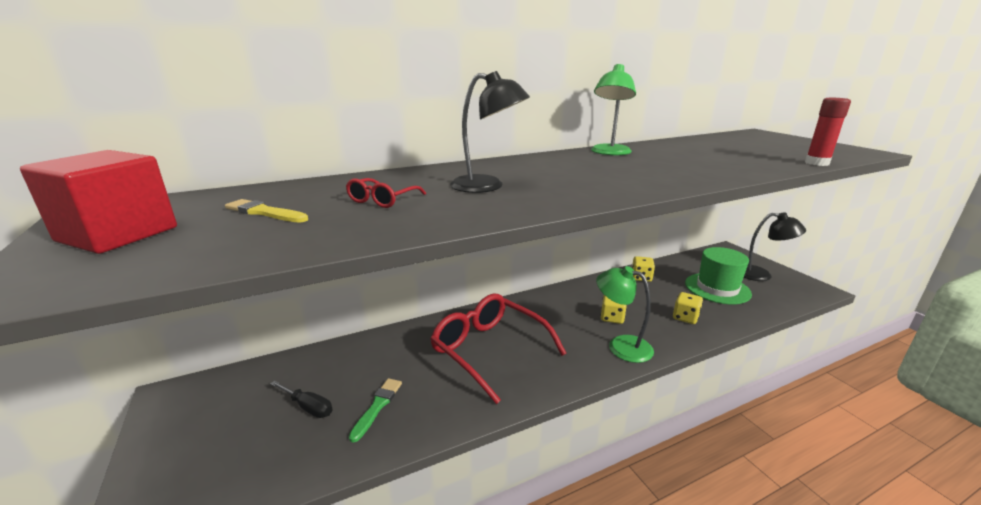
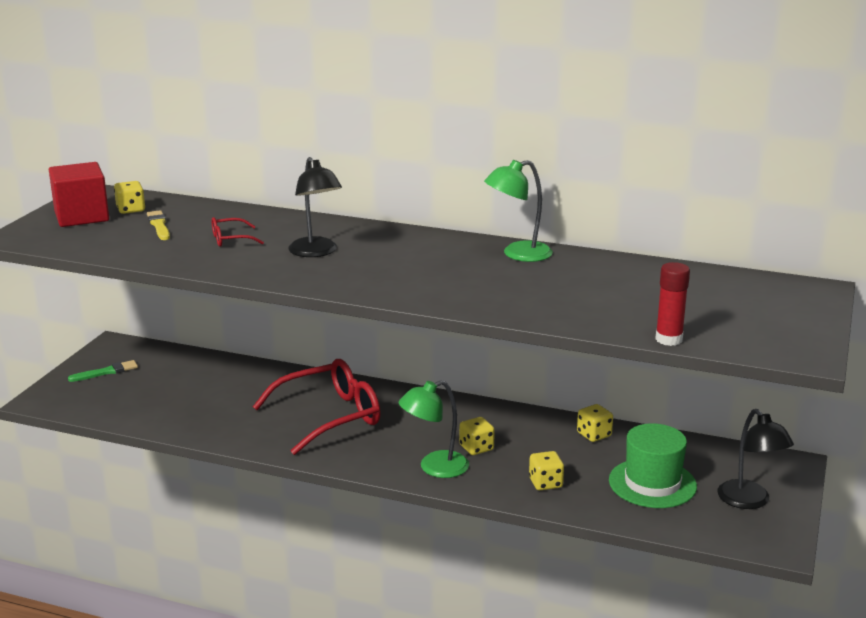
camera: 45 degrees right, 0 degrees up
(189, 210) = (131, 209): none -> yellow dice
(308, 407) = (170, 389): black screwdriver -> none
(377, 407) = (205, 410): green brush -> green brush (106, 372)
(489, 350) = (329, 417): red glasses -> red glasses turned 60 degrees clockwise
(621, 345) = (434, 468): green lamp -> green lamp turned 105 degrees counterclockwise

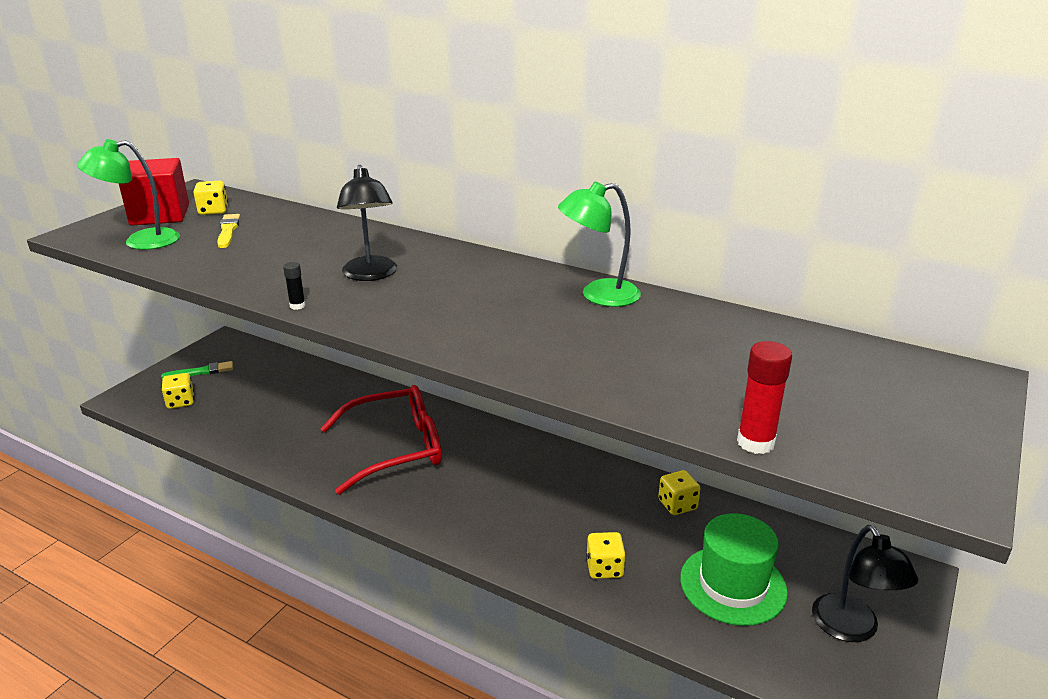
camera: 10 degrees right, 5 degrees up
(230, 239) = (289, 252): red glasses -> none
(268, 279) = (297, 306): none -> black glue stick
(434, 468) = (484, 530): green lamp -> green lamp (140, 241)
(476, 448) = (539, 508): yellow dice -> yellow dice (180, 402)

